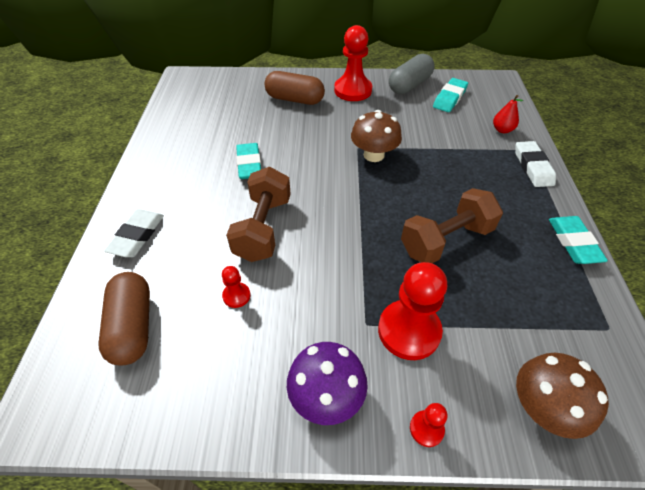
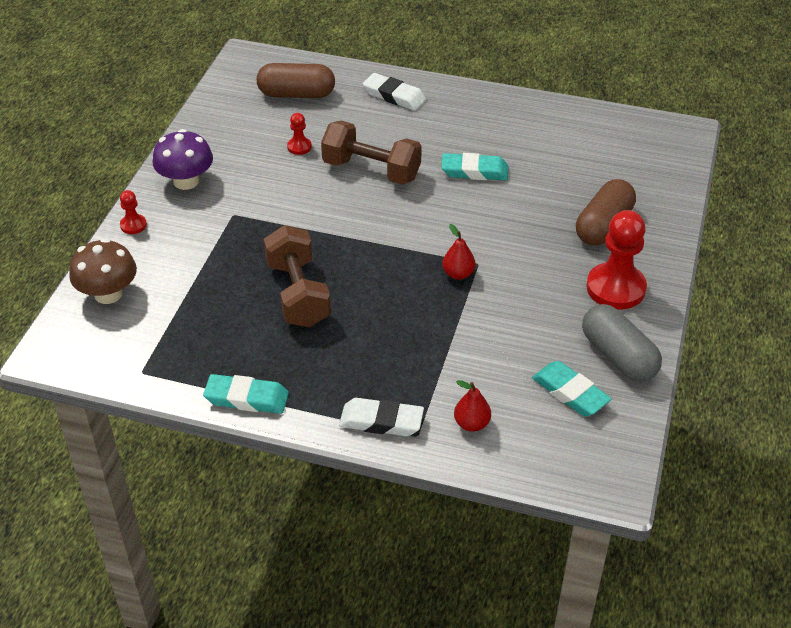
camera: 105 degrees right, 5 degrees down
(373, 155) = (458, 274): brown mushroom -> red pear
(409, 331) = (213, 238): red pawn -> none

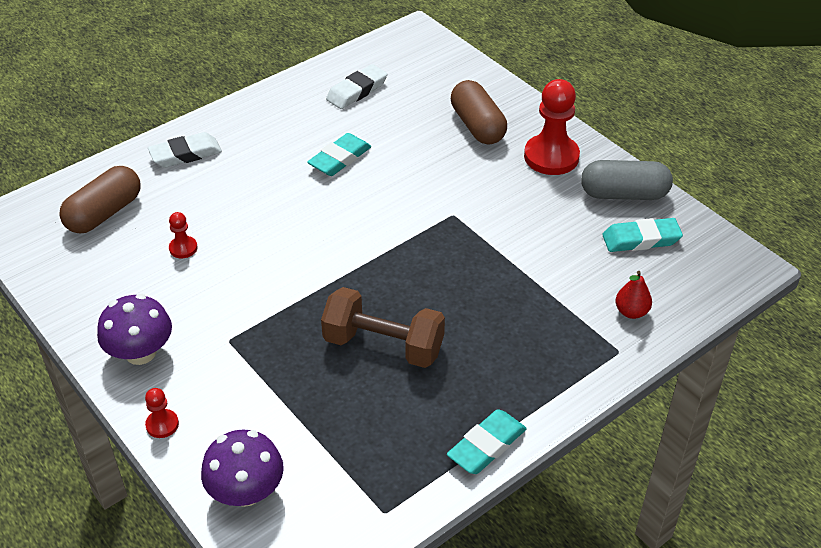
camera: 55 degrees left, 0 degrees up
(108, 294) = (246, 491): brown mushroom -> purple mushroom
(371, 170) = (269, 218): brown dumbbell -> none
(381, 421) = (586, 366): white eraser -> white eraser (357, 91)
(458, 274) = (454, 232): red pear -> none

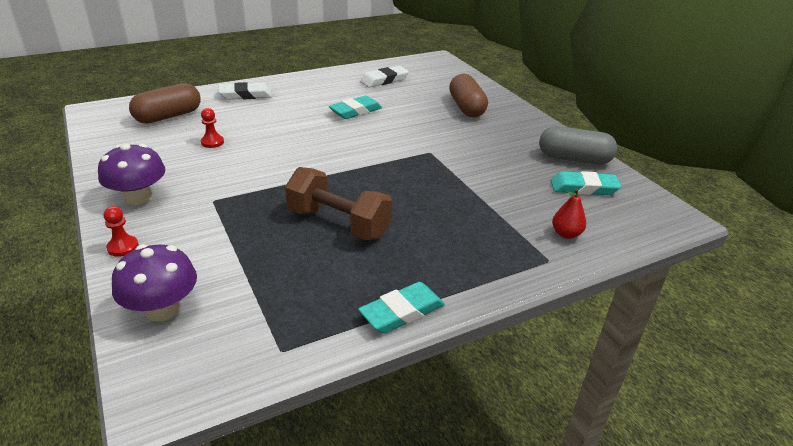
camera: 10 degrees right, 10 degrees down
(551, 157) = (519, 131): red pawn -> none

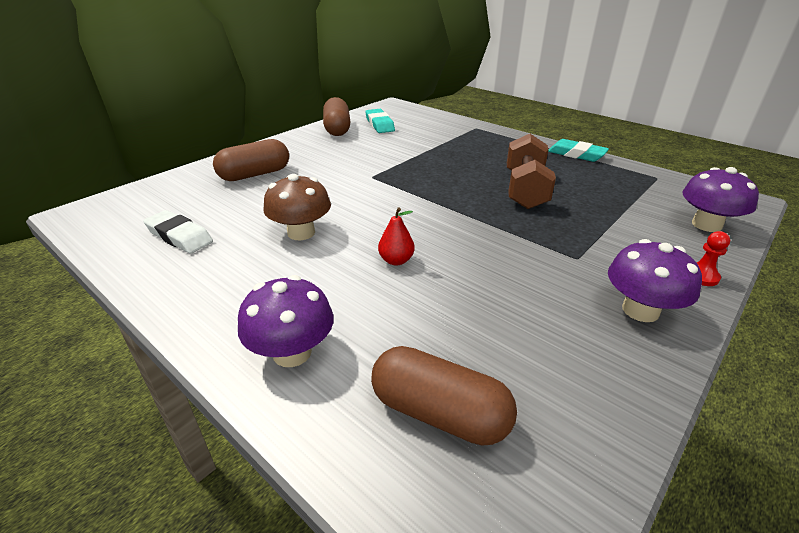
camera: 110 degrees left, 0 degrees up
(212, 142) = (474, 313): red pawn -> none
(246, 95) = (292, 352): white eraser -> purple mushroom
(355, 111) = (301, 233): turquoise eraser -> brown mushroom
(566, 234) = (443, 126): red pear -> red pear (396, 260)
(574, 159) = (337, 129): grey capsule -> brown capsule

